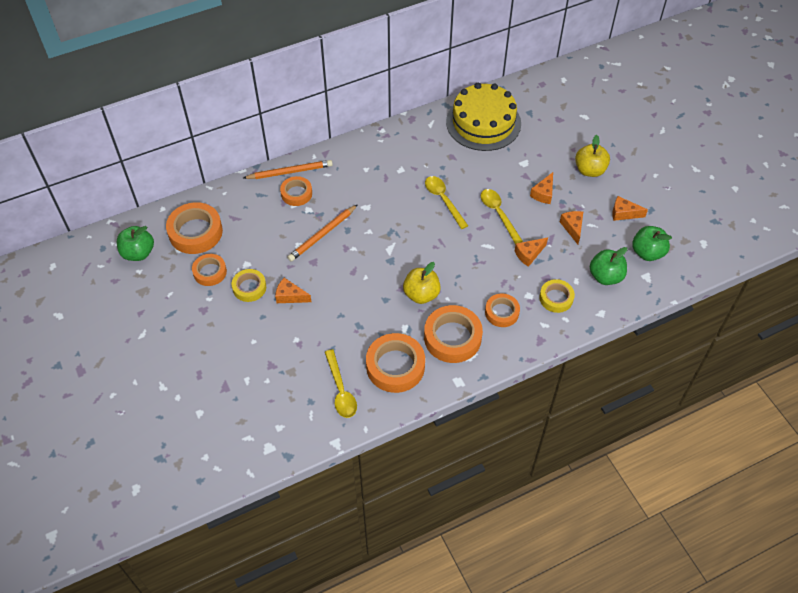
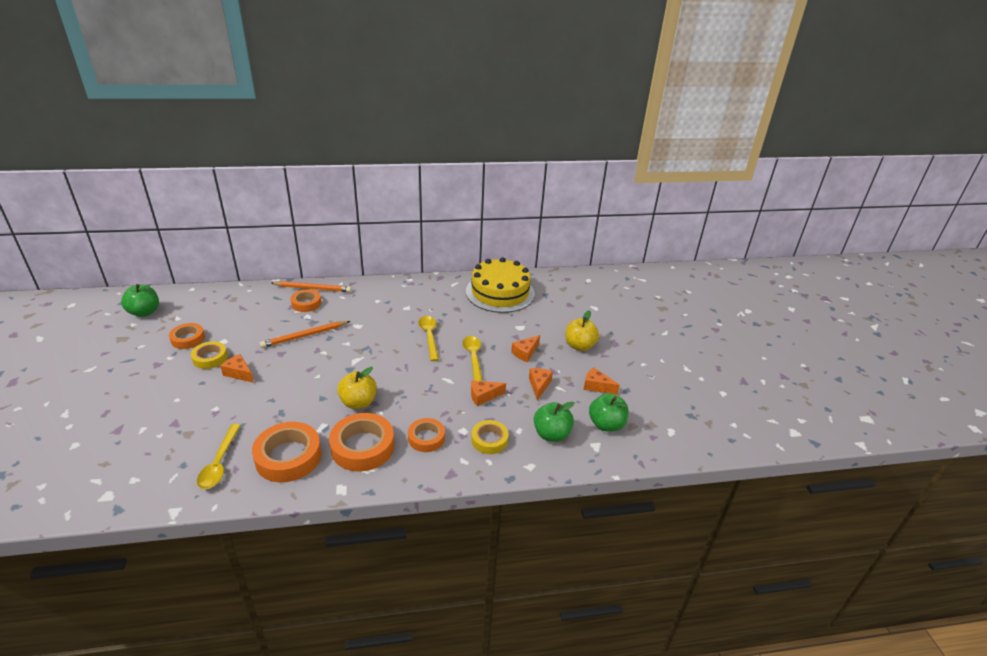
camera: 15 degrees right, 20 degrees down
(195, 232) = (202, 309): orange tape -> none

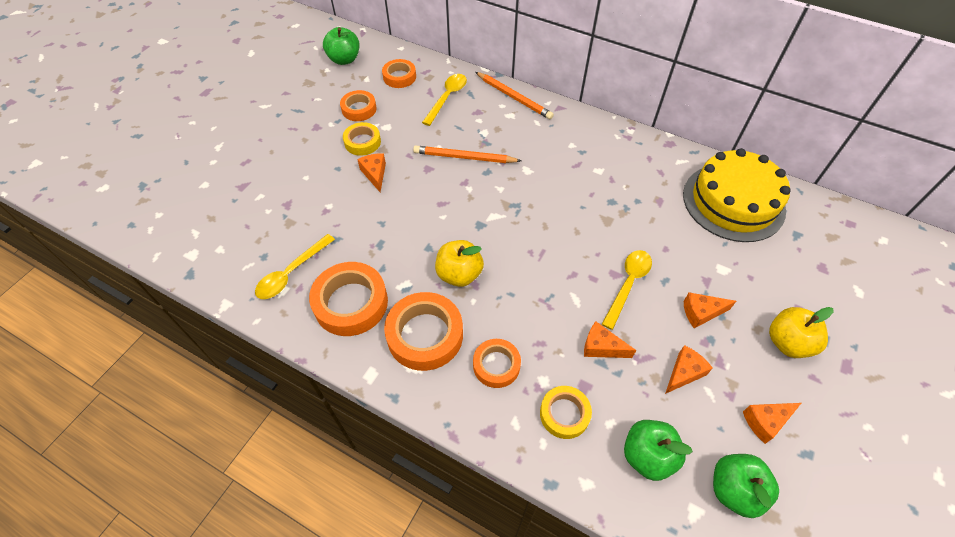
camera: 40 degrees right, 20 degrees up
(306, 303) = (494, 115): orange tape -> orange tape (399, 77)
(429, 336) = (596, 225): yellow spoon -> yellow spoon (447, 98)
(596, 386) = (765, 421): orange cheese -> orange cheese turned 90 degrees counterclockwise

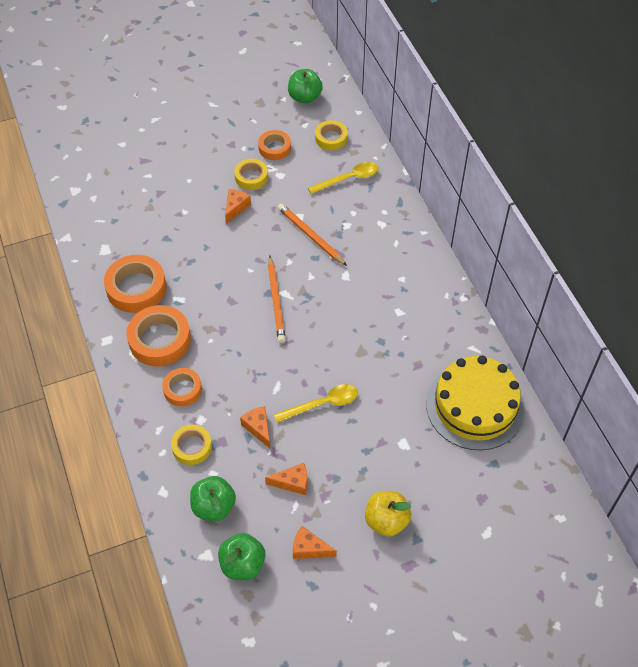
camera: 40 degrees right, 0 degrees up
(291, 273) = (120, 243): yellow spoon -> none
(399, 77) = (331, 138): orange tape -> yellow tape
(459, 274) = (219, 317): yellow apple -> none
(514, 97) = (401, 210): orange pencil -> orange pencil (276, 301)
(701, 313) = (350, 458): orange cheese -> none

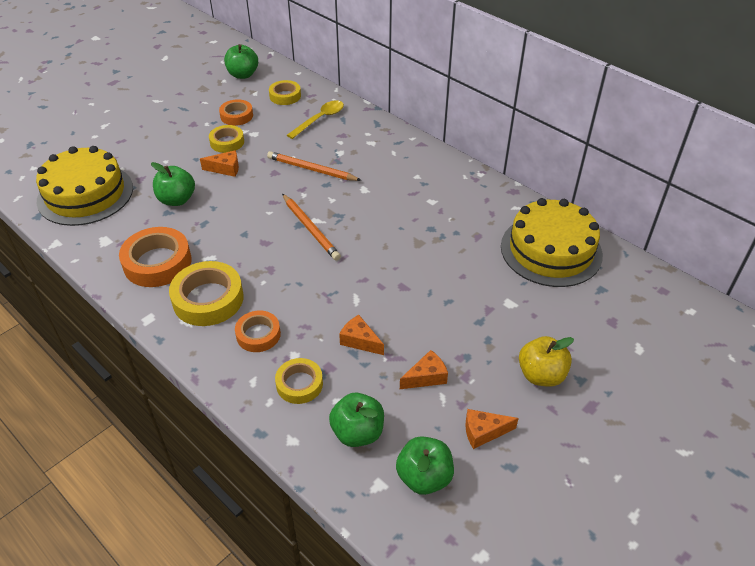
camera: 25 degrees left, 10 degrees down
(109, 194) = (85, 194): none -> yellow cake
(160, 340) = (208, 299): orange tape -> yellow tape
(180, 227) = (177, 200): none -> green apple
(236, 208) = (225, 169): orange cheese -> orange cheese turned 90 degrees clockwise
(322, 404) = (410, 297): yellow spoon -> none

